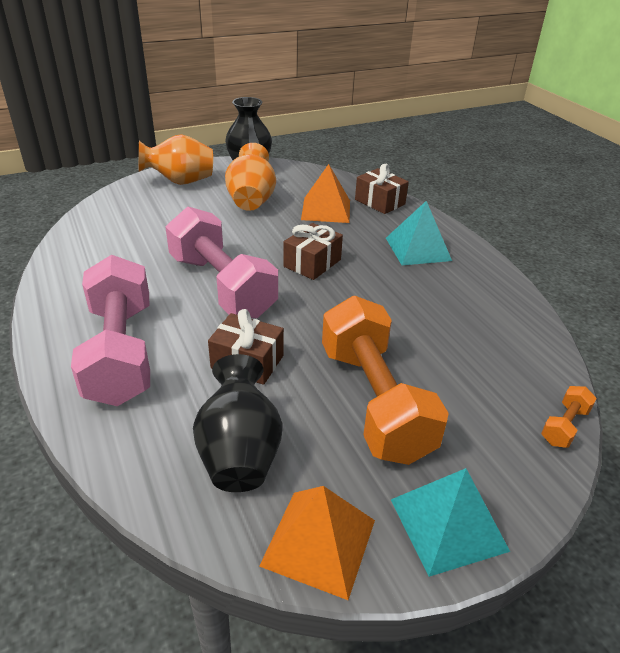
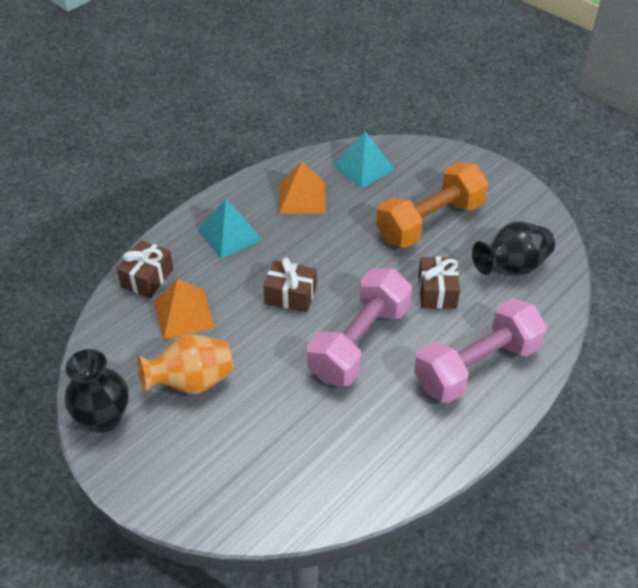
camera: 110 degrees left, 10 degrees up
(180, 182) = (172, 472): orange vase -> none
(318, 542) = (538, 220): orange pyramid -> orange pyramid (302, 197)
(448, 524) = (494, 179): turquoise pyramid -> turquoise pyramid (363, 167)
(564, 426) = (396, 146): orange dumbbell -> none

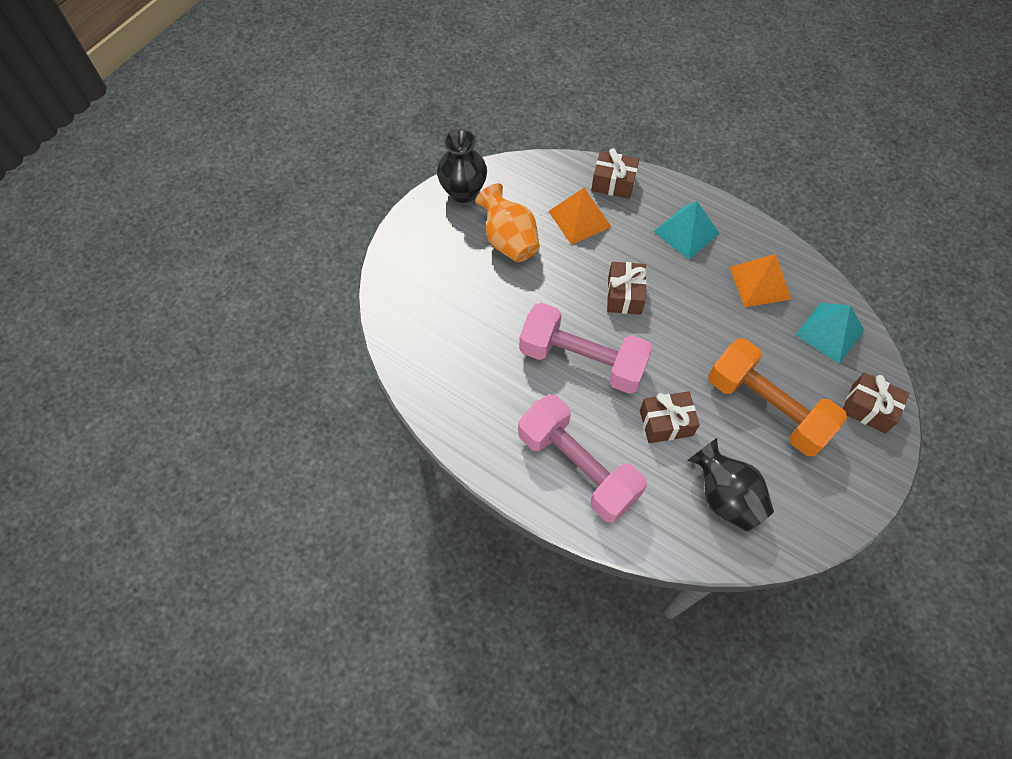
camera: 80 degrees right, 15 degrees up
(438, 163) = (868, 408): none -> brown gift

